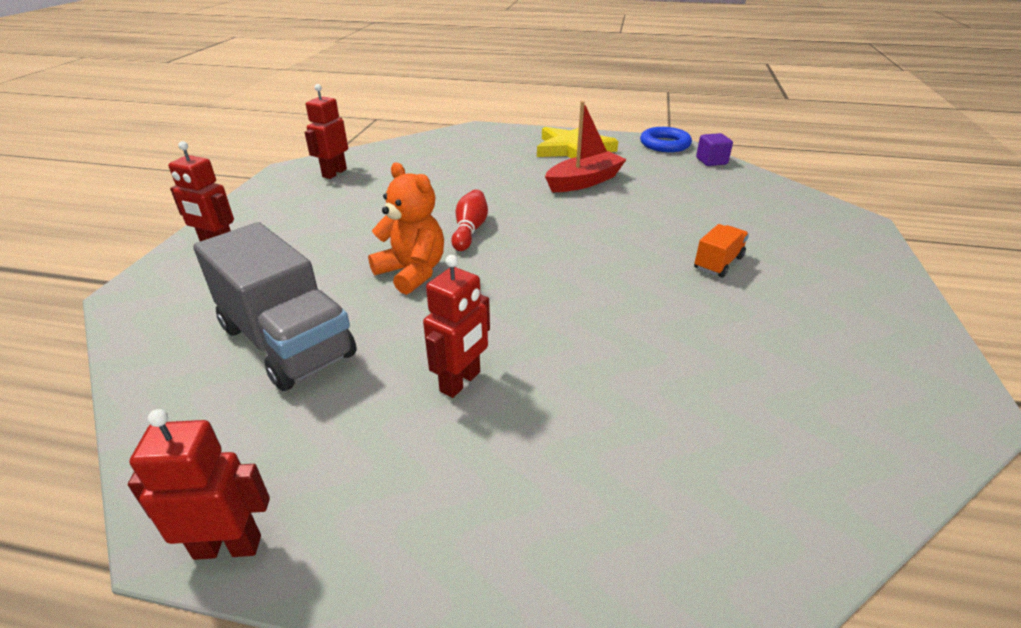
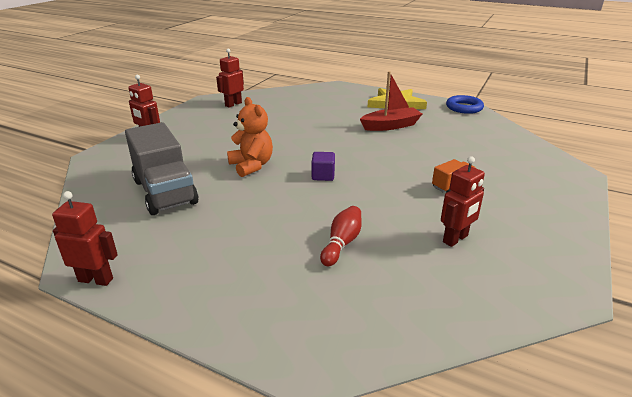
camera: 15 degrees right, 5 degrees down
(461, 382) = (249, 227): red robot -> red robot (455, 239)
(470, 230) = (299, 146): red bowling pin -> red bowling pin (342, 243)
(711, 161) = (491, 122): purple cube -> purple cube (323, 175)

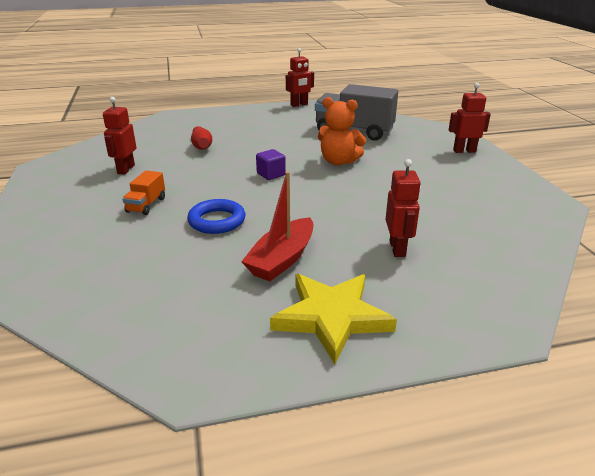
camera: 140 degrees right, 0 degrees up
(233, 104) = (516, 210): red robot -> red robot (398, 249)
(464, 108) = (202, 375): blue ring -> blue ring (217, 221)

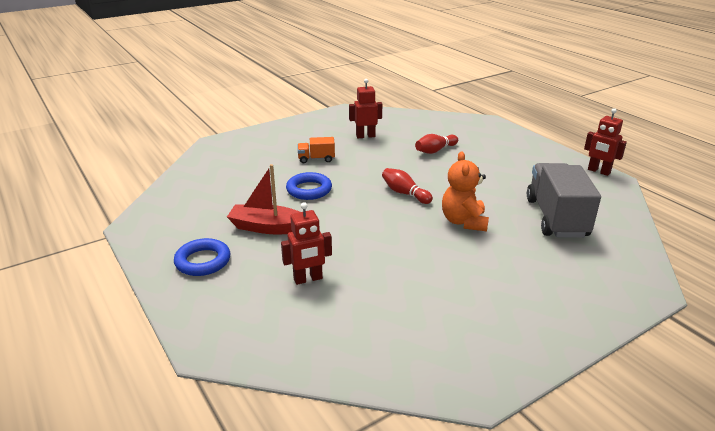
camera: 70 degrees right, 0 degrees up
(271, 174) = (405, 193): purple cube -> red bowling pin
(331, 317) = (203, 261): yellow star -> blue ring
(464, 151) = (582, 304): red robot -> none

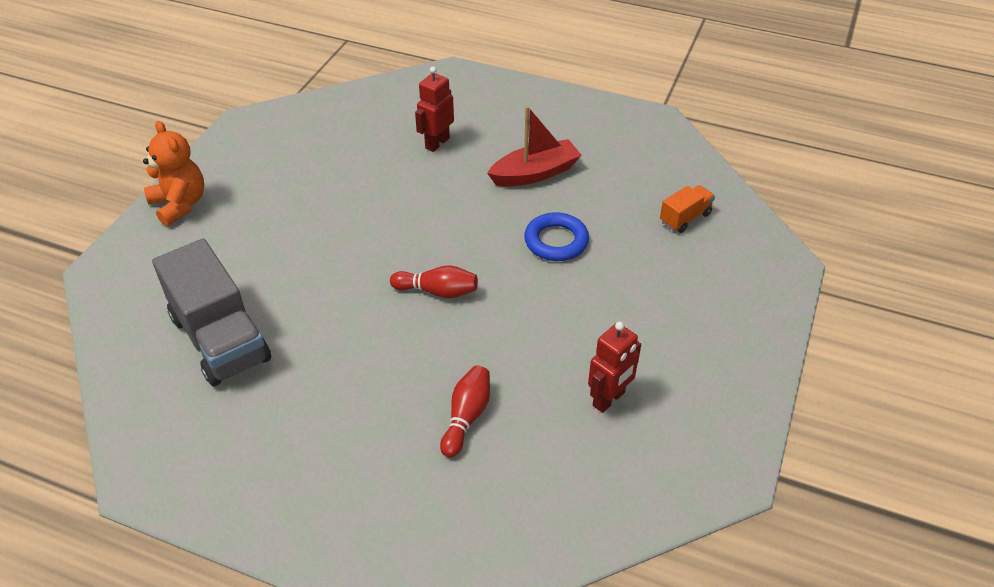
camera: 145 degrees right, 15 degrees up
(203, 261) = (544, 119): blue ring -> none
(316, 159) = (614, 301): orange truck -> orange truck (685, 218)
(464, 222) = (334, 277): orange teddy bear -> orange teddy bear (180, 204)
(598, 171) = (168, 498): red robot -> none

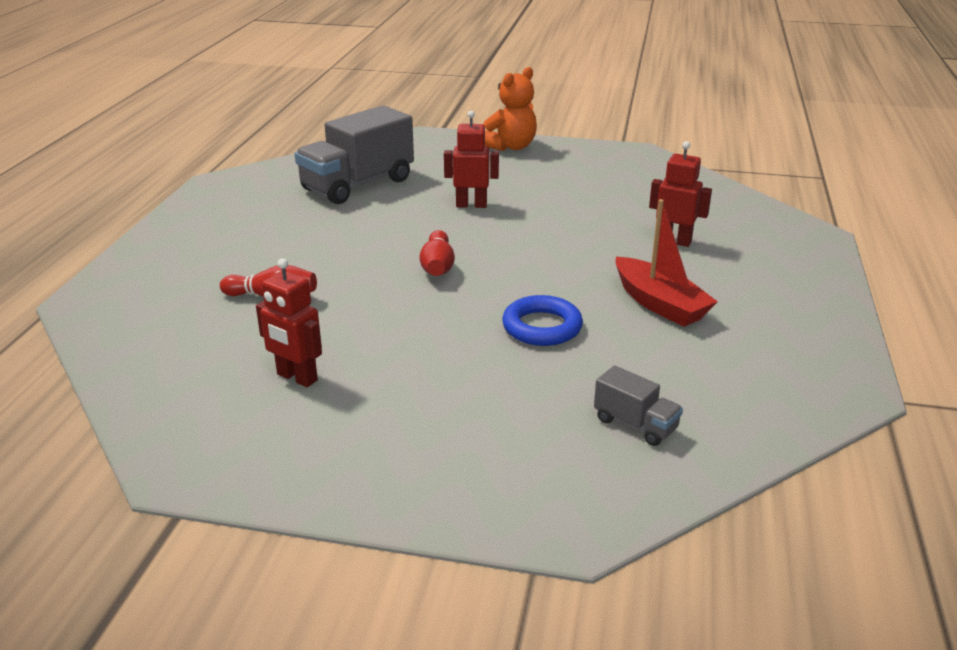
camera: 80 degrees right, 15 degrees down
(315, 253) = (471, 205): none -> red robot
(685, 218) = (635, 424): orange truck -> grey truck

